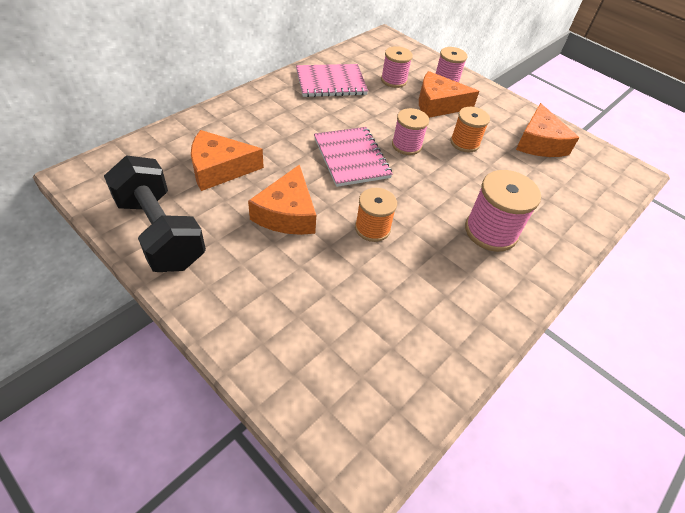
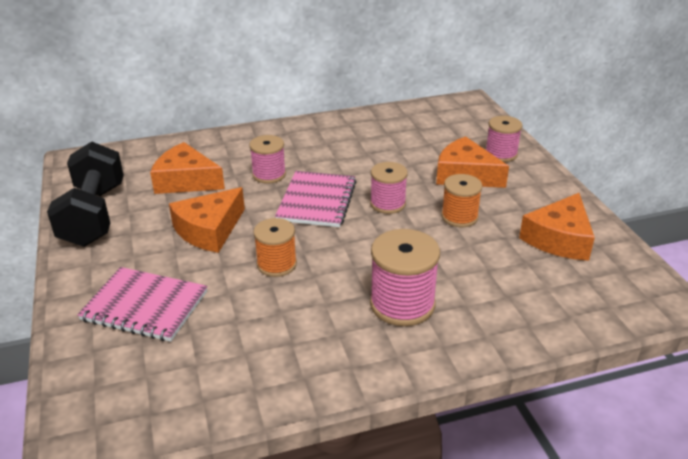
camera: 35 degrees right, 15 degrees down
(331, 82) = (362, 132): pink notebook -> pink notebook (145, 306)
(393, 80) = (435, 143): pink spool -> pink spool (269, 175)

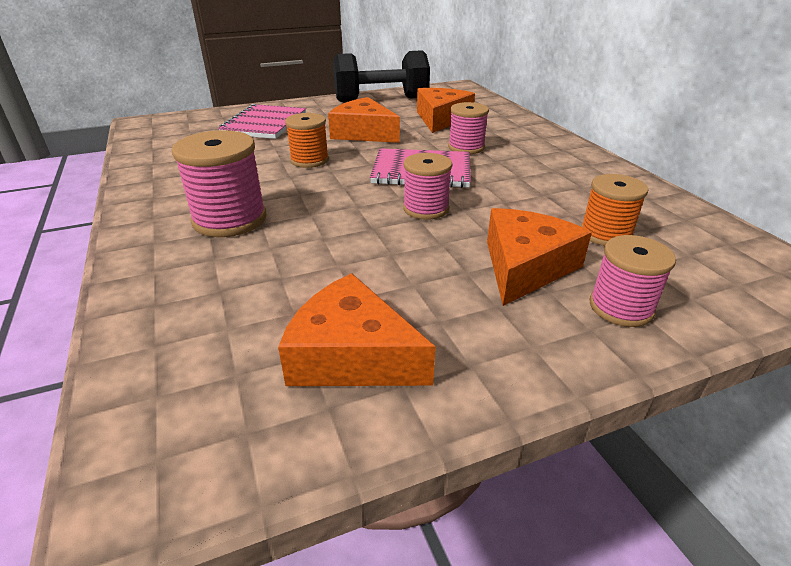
camera: 85 degrees right, 0 degrees up
(459, 217) = (404, 258): orange spool -> orange spool (605, 234)

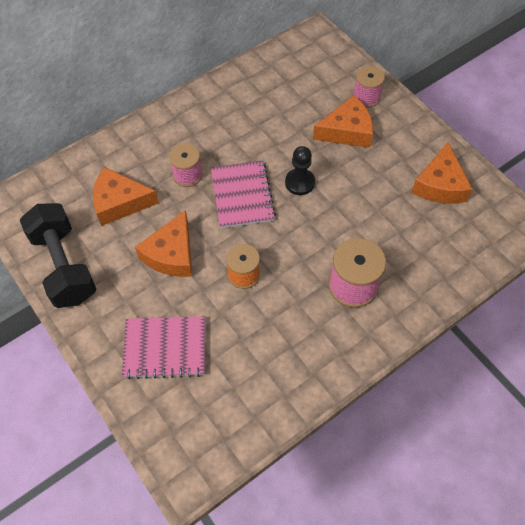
camera: 105 degrees left, 25 degrees up
(426, 209) = (299, 182): pink spool -> black pawn
(525, 267) = (347, 131): orange cheese -> orange cheese turned 150 degrees clockwise
(605, 234) = (300, 99): orange spool -> none

